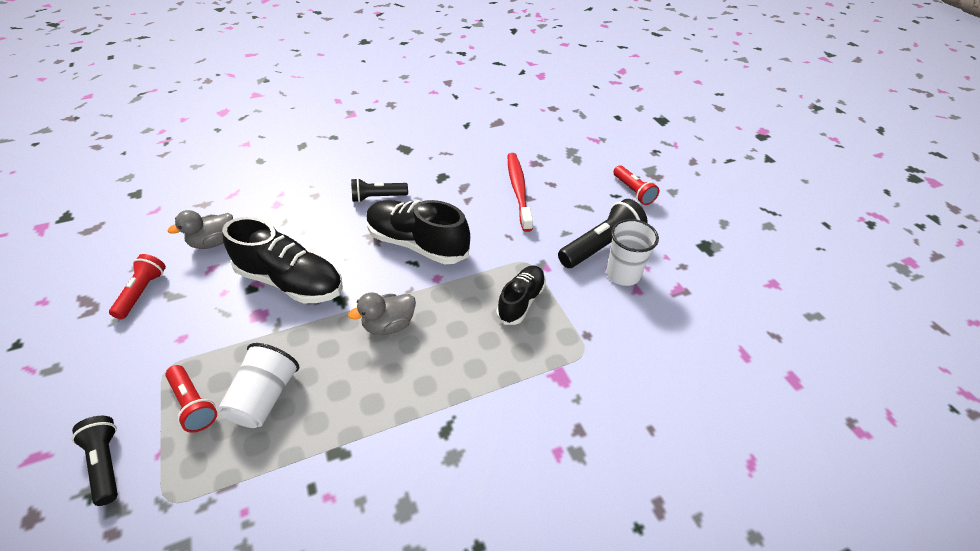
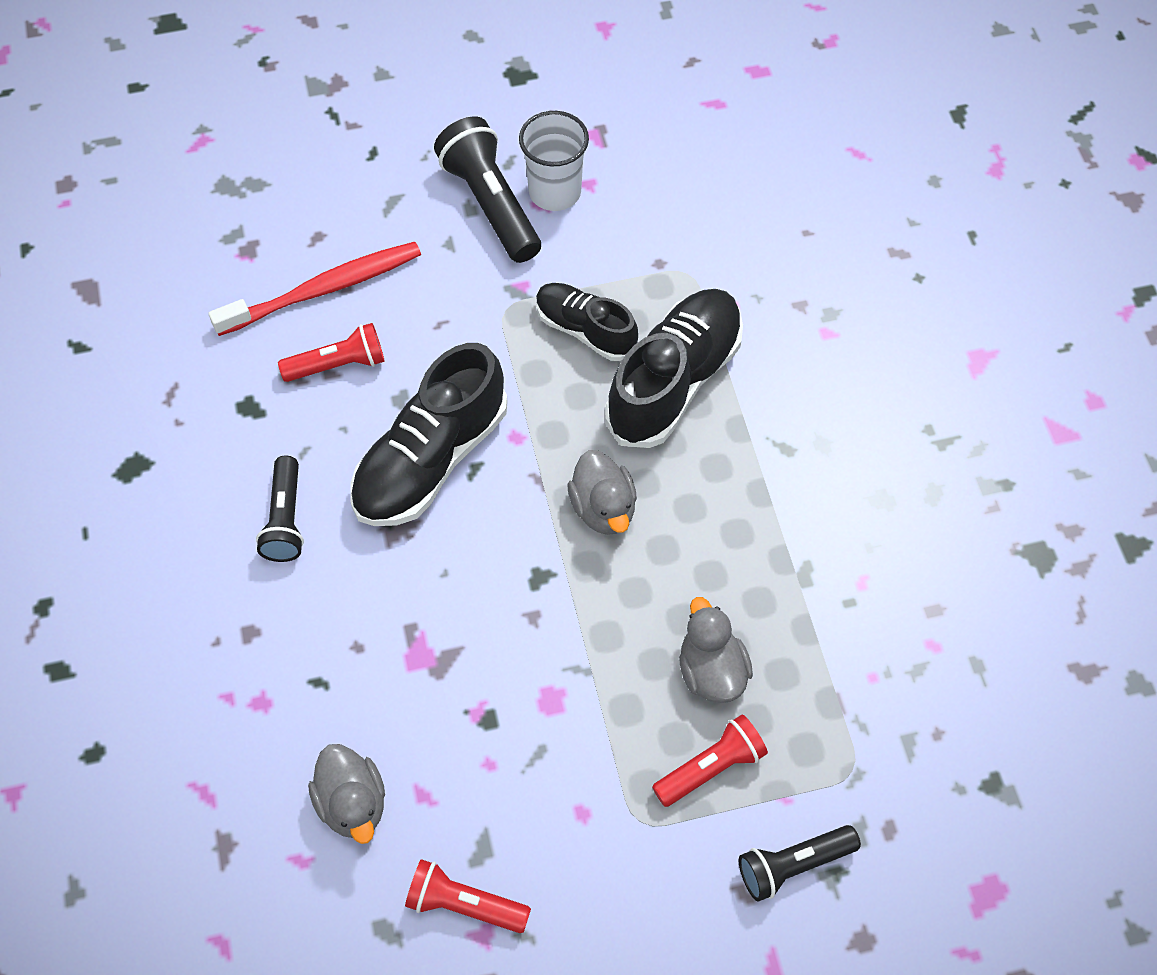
camera: 80 degrees left, 15 degrees up
(265, 398) = (711, 671): white cup -> grey duck
(291, 282) = (484, 656): black shoe -> black shoe (674, 381)
(518, 190) = (323, 290): red toothbrush -> red toothbrush turned 150 degrees clockwise
(633, 191) = (369, 126): red flashlight -> red flashlight (338, 364)

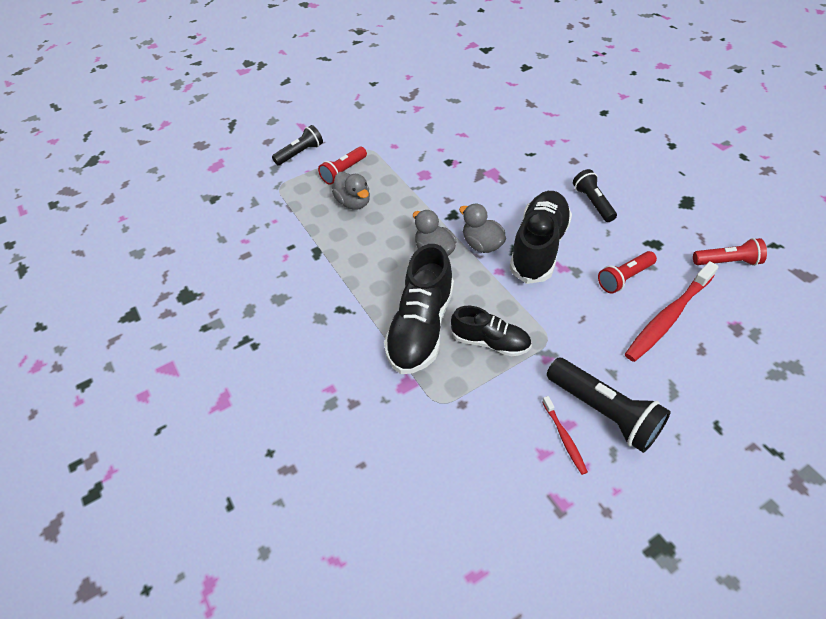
camera: 165 degrees right, 10 degrees down
(352, 803) = (489, 125): grey duck -> grey duck (482, 244)
(464, 904) = (428, 112): red flashlight -> red flashlight (727, 262)
(555, 192) = (564, 438): white cup -> red toothbrush

